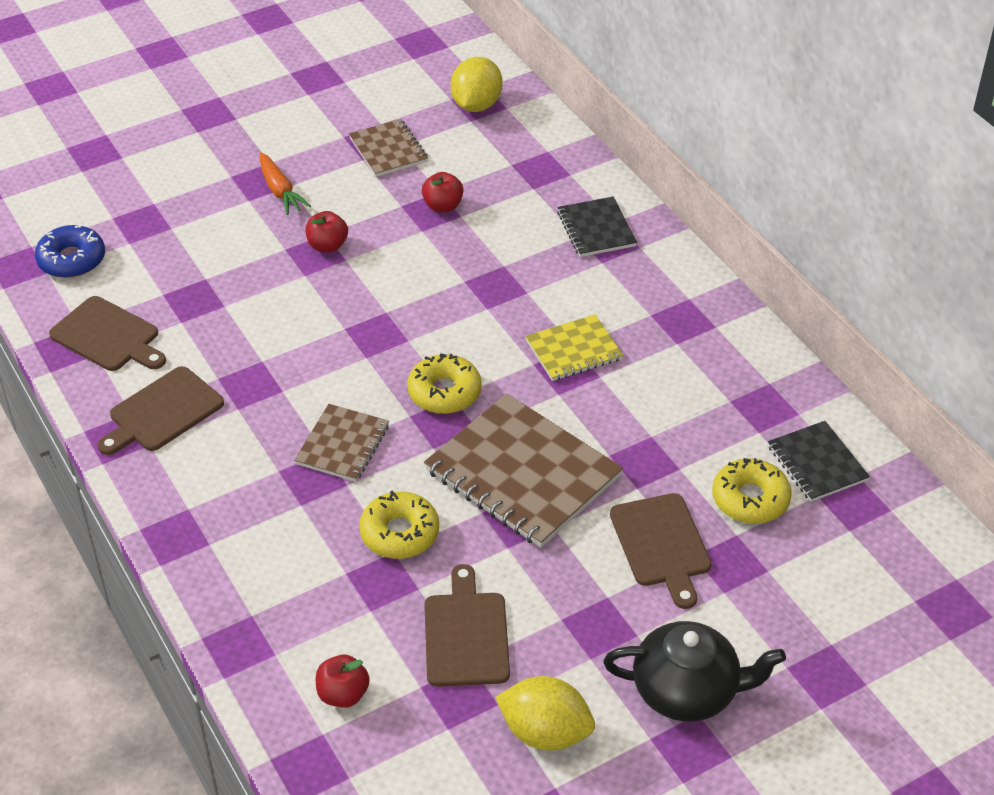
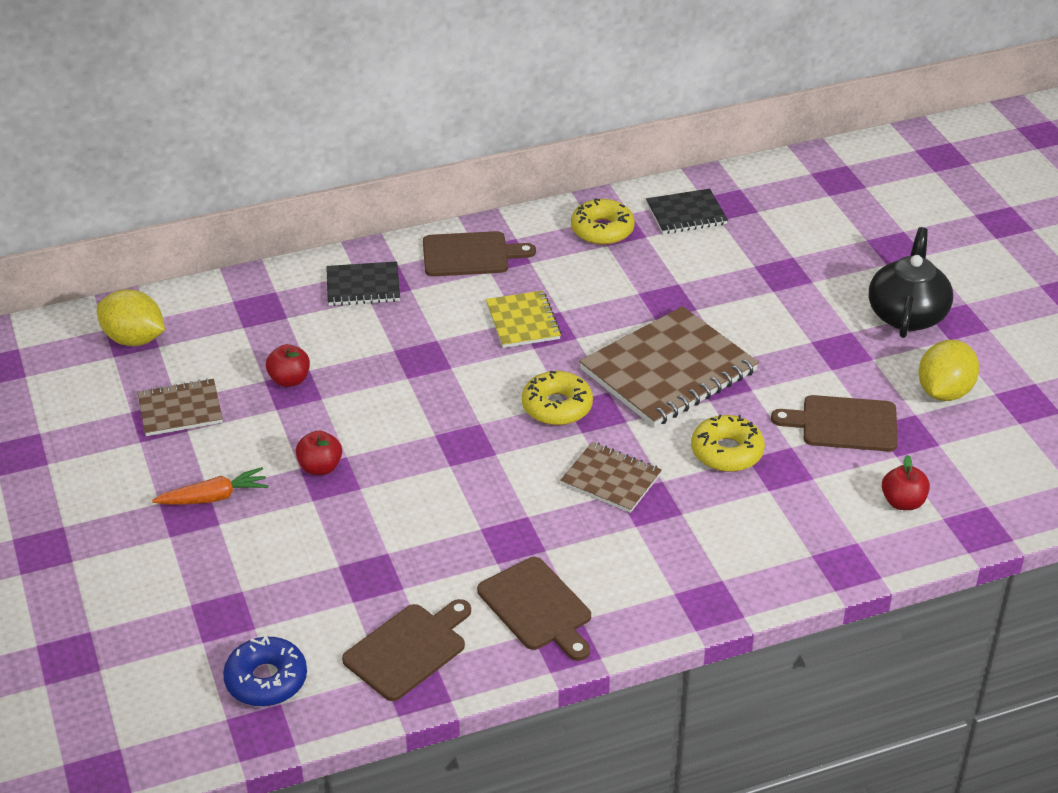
camera: 80 degrees left, 5 degrees down
(661, 545) = (760, 305): brown cutting board -> brown cutting board (470, 255)
(750, 499) = (718, 253): yellow donut -> yellow donut (602, 230)

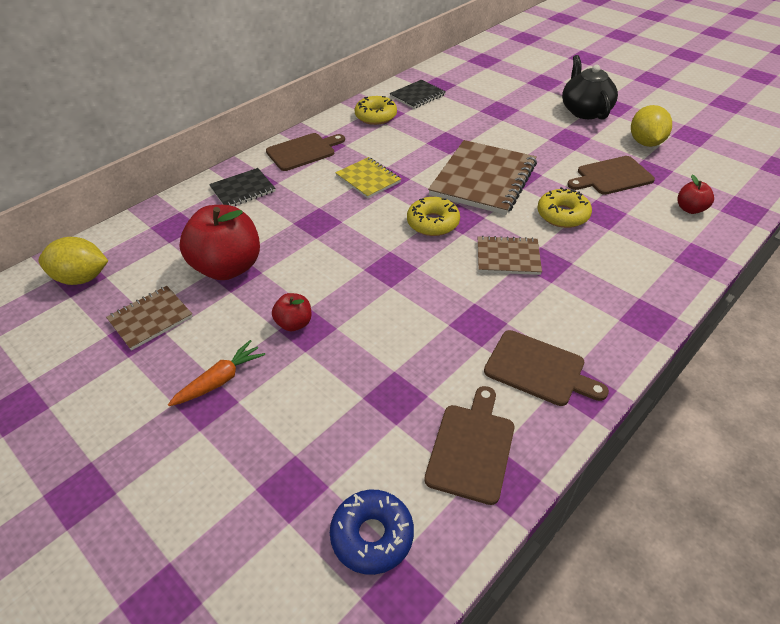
camera: 25 degrees left, 5 degrees up
(289, 380) = (228, 267): red apple -> red apple, size x2.11

